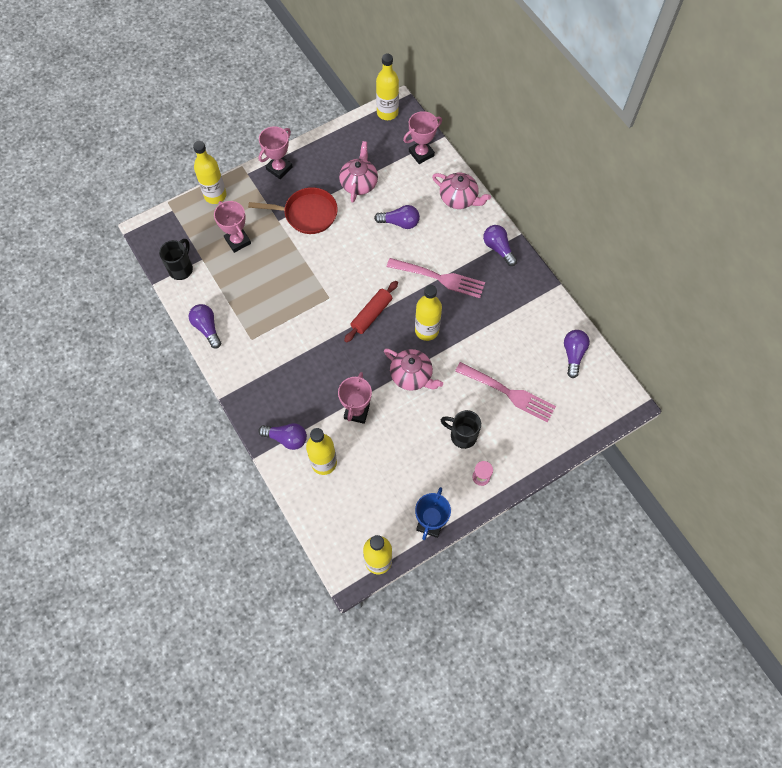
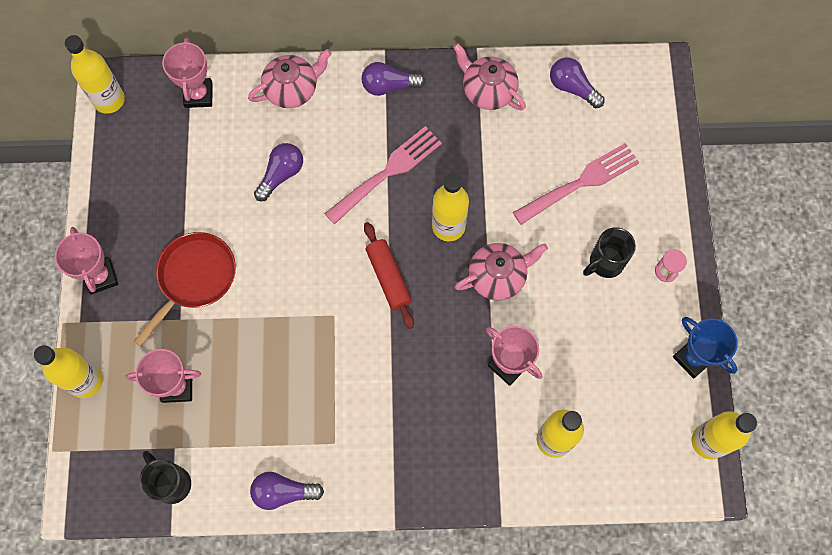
camera: 60 degrees left, 5 degrees up
(286, 438) = (497, 468): purple light bulb -> none
(359, 183) = (191, 191): pink teapot -> pink teapot (487, 90)

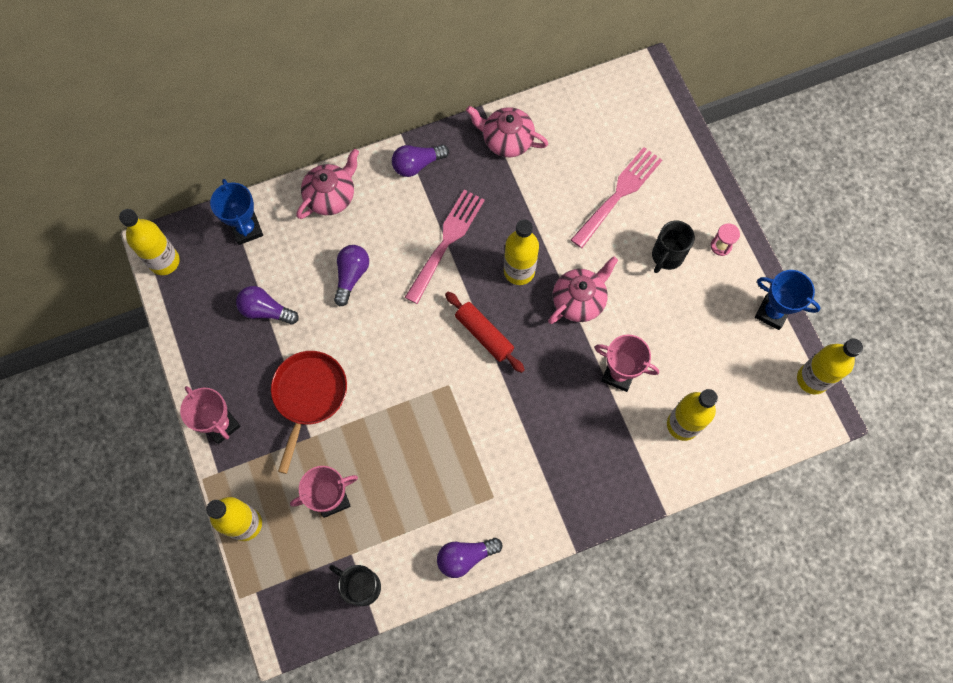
camera: 20 degrees left, 0 degrees up
(198, 95) = (247, 229): pink trophy -> blue trophy
(572, 88) = (579, 114): purple light bulb -> purple light bulb (266, 310)

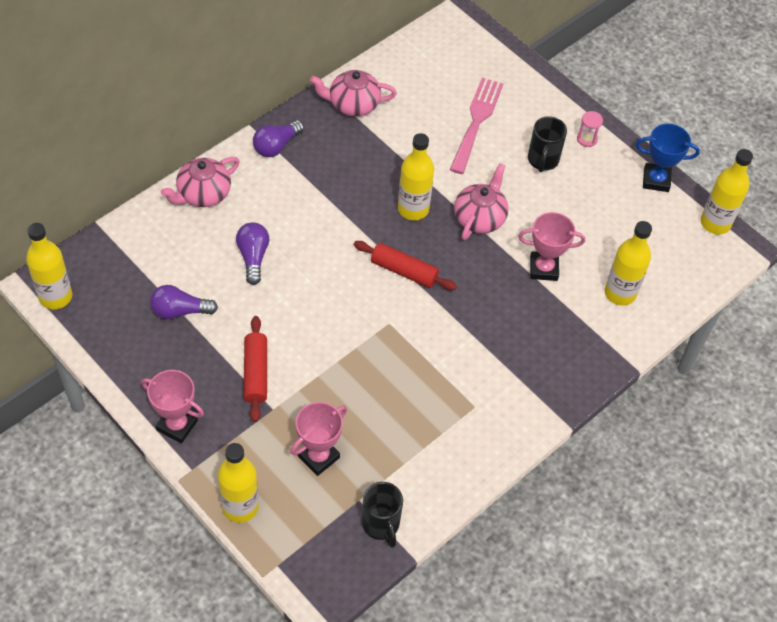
camera: 25 degrees left, 15 degrees down
(247, 229) = (130, 245): blue trophy -> none
(309, 396) = (256, 373): red pan -> red rolling pin
(331, 196) = (203, 194): pink teapot -> pink teapot turned 150 degrees counterclockwise
(361, 586) = (381, 525): black mug -> black mug turned 120 degrees counterclockwise
(446, 242) = (333, 203): pink fork -> none
(465, 557) = (471, 466): purple light bulb -> none

